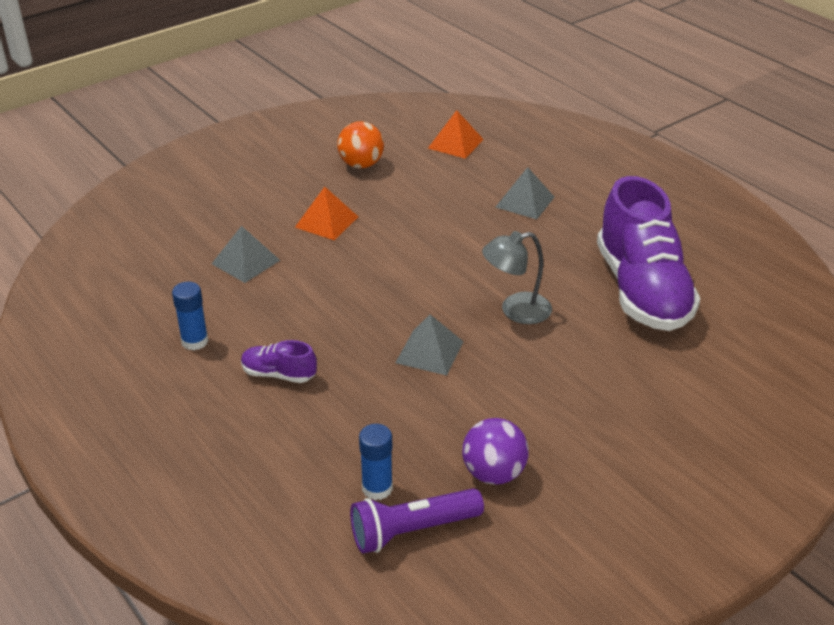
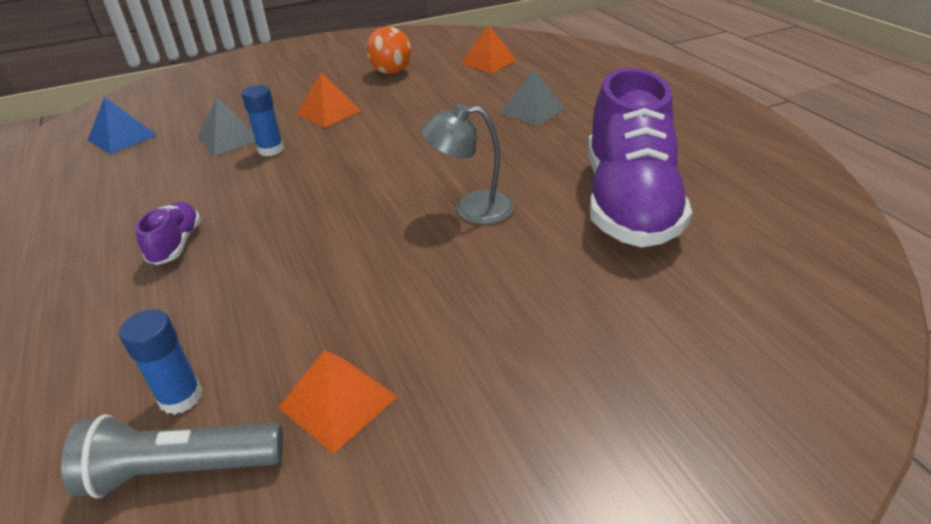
camera: 15 degrees right, 0 degrees up
(130, 271) = (122, 137): none -> blue pyramid
(195, 341) = (123, 202): blue glue stick -> blue glue stick (271, 150)
(279, 374) = (176, 244): purple shoe -> purple shoe turned 60 degrees clockwise
(412, 530) = (181, 469): purple flashlight -> grey flashlight
(429, 352) = (350, 240): grey pyramid -> none
(493, 473) = (338, 402): purple ball -> orange pyramid

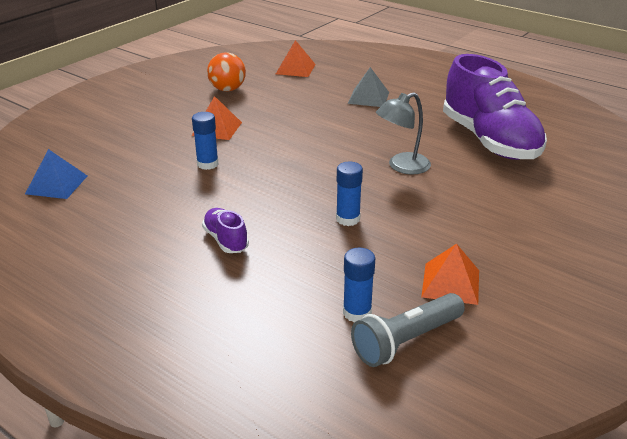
camera: 30 degrees left, 5 degrees down
(229, 138) = (159, 164): grey pyramid -> none
(327, 260) = (348, 219): none -> blue glue stick

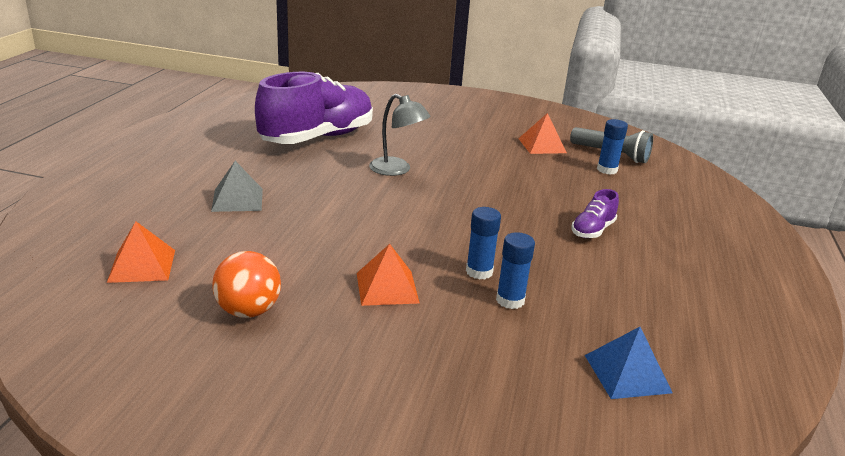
camera: 115 degrees left, 5 degrees down
(348, 219) = (505, 184): blue glue stick -> blue glue stick (510, 300)

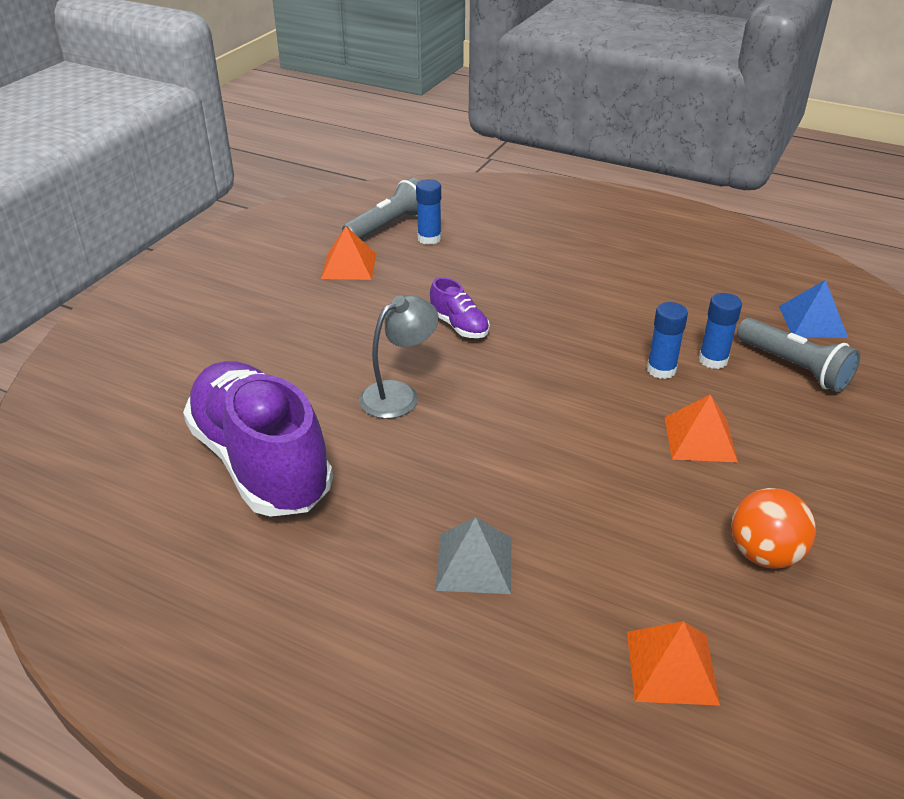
camera: 75 degrees left, 10 degrees up
(525, 351) = (794, 368): none -> grey flashlight
(592, 230) = (572, 281): purple shoe -> purple shoe (459, 326)

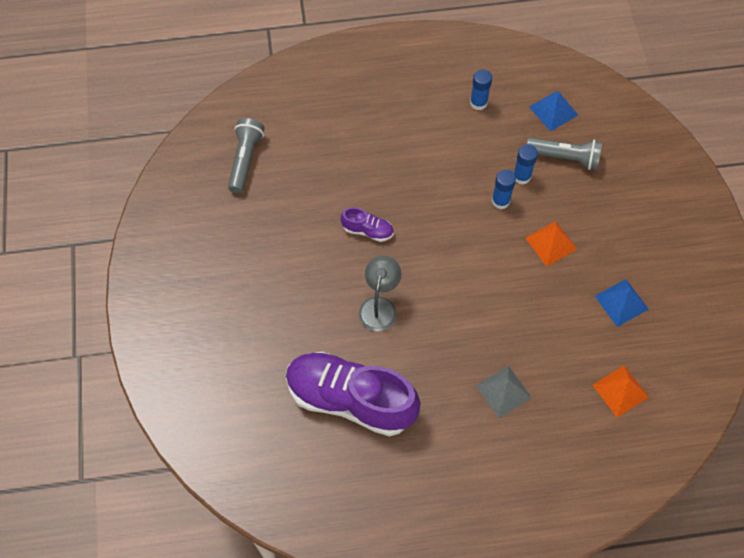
camera: 35 degrees left, 25 degrees up
(349, 266) = (255, 215): orange pyramid -> none
(429, 238) = (283, 158): blue glue stick -> blue glue stick (478, 103)
(764, 554) = (621, 302): orange ball -> blue pyramid

